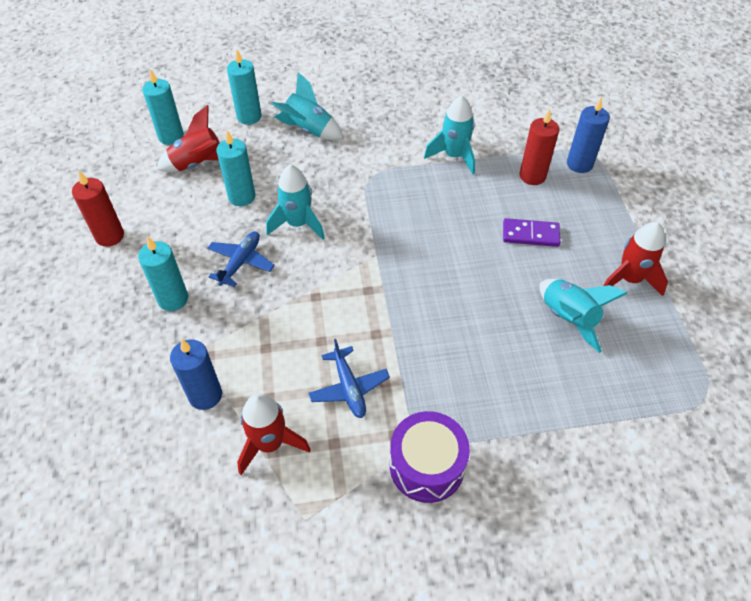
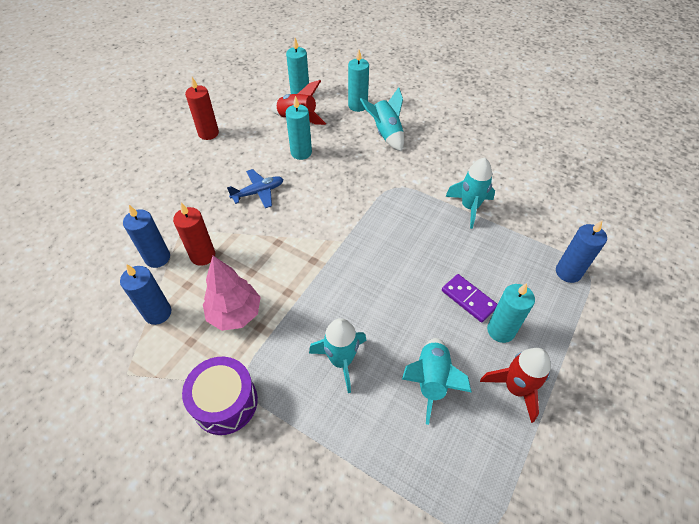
camera: 40 degrees right, 0 degrees up
(173, 299) = (201, 190): turquoise candle -> turquoise candle (500, 330)
(270, 444) = (158, 313): red rocket -> blue candle
(298, 224) = (315, 189): turquoise rocket -> turquoise rocket (341, 361)
(349, 388) = (235, 314): blue plane -> pink tree
(532, 176) = (517, 257): red candle -> red candle (203, 255)

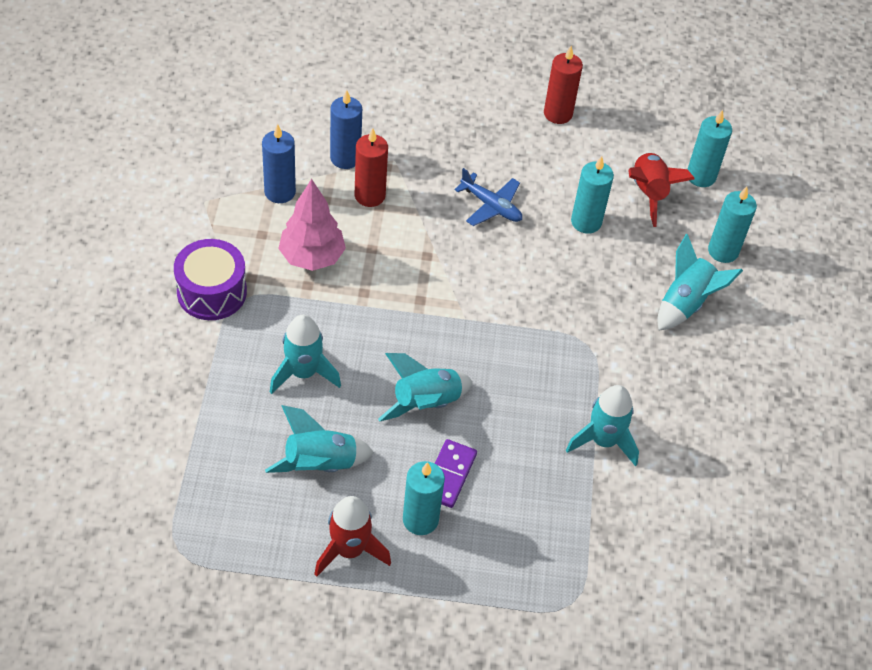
camera: 60 degrees right, 0 degrees up
(403, 290) = (425, 403): none -> turquoise rocket
(568, 272) = (553, 581): blue candle -> none

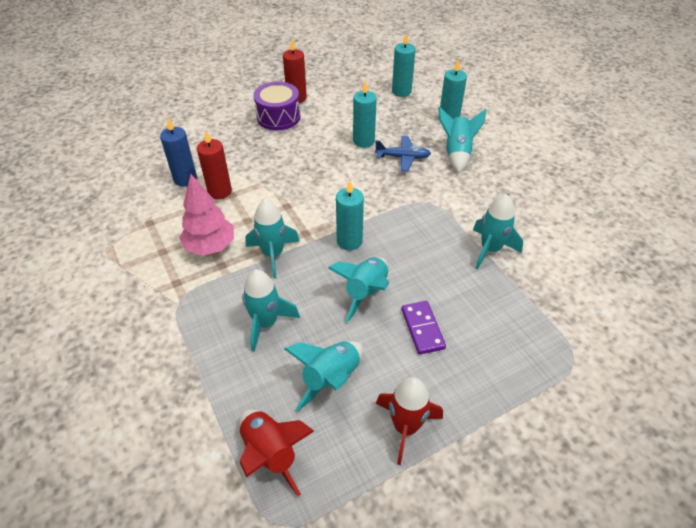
camera: 30 degrees left, 5 degrees down
(212, 292) = (153, 308): purple drum -> purple drum (278, 117)
(280, 192) = (155, 219): blue candle -> none
(367, 304) = (273, 254): none -> turquoise rocket
(420, 519) = (432, 371): turquoise candle -> turquoise candle (349, 241)
(491, 206) = (301, 160): blue plane -> blue plane (403, 157)
(648, 194) = (383, 112): red rocket -> red rocket (271, 453)

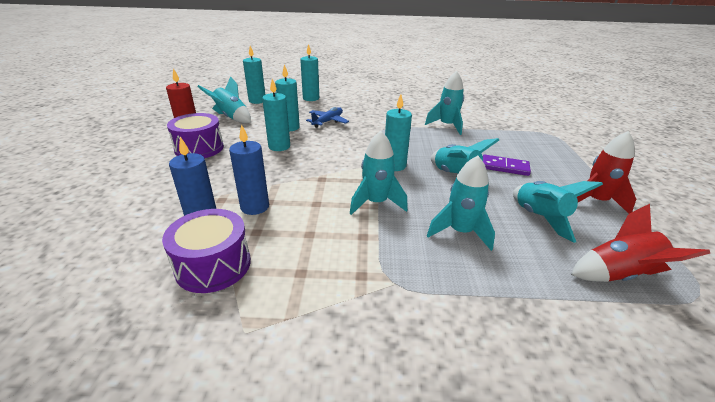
camera: 60 degrees left, 15 degrees down
(147, 209) = (213, 265): none -> purple drum
(210, 246) = (329, 235): pink tree -> none
(220, 191) = (255, 207): red candle -> blue candle
(320, 155) = (279, 146): none -> turquoise candle
(457, 153) = (347, 106): turquoise rocket -> turquoise rocket (231, 117)

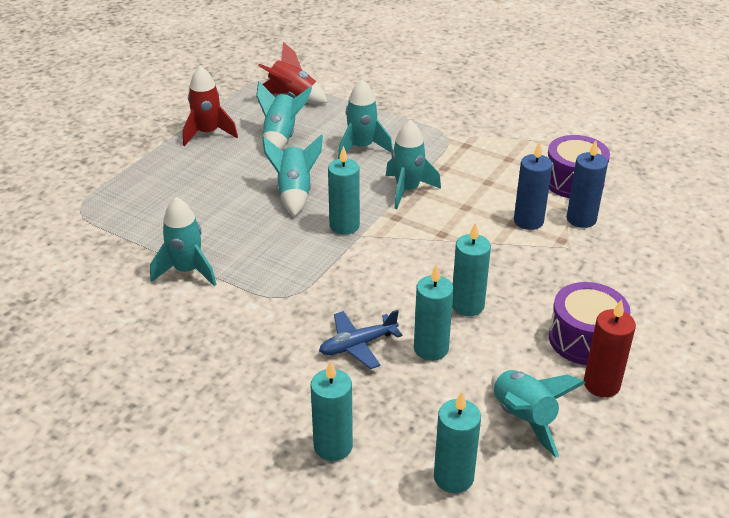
camera: 150 degrees left, 5 degrees up
(504, 167) = (226, 186): purple domino -> none

